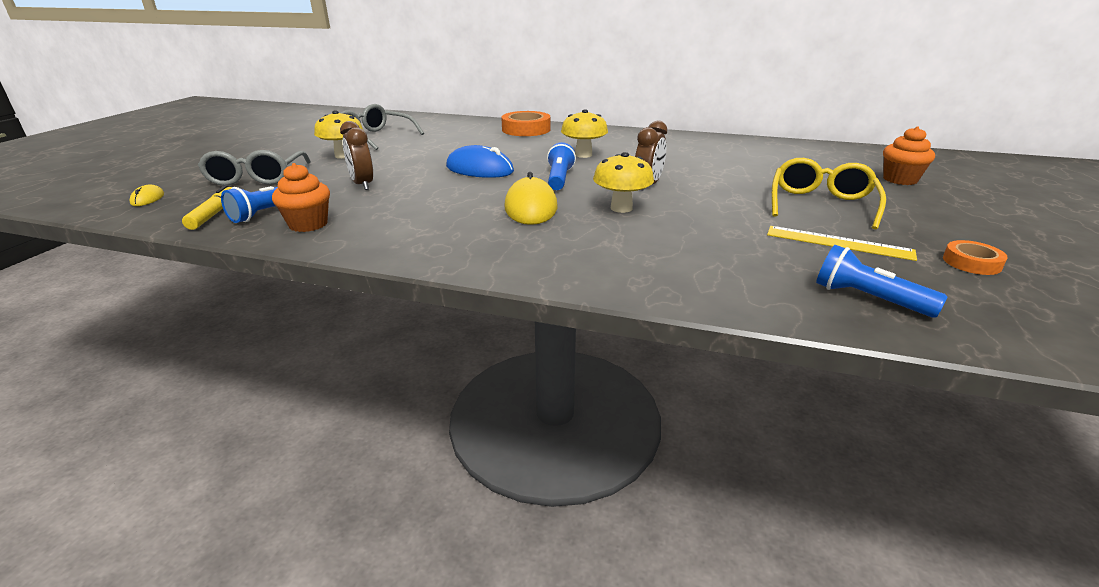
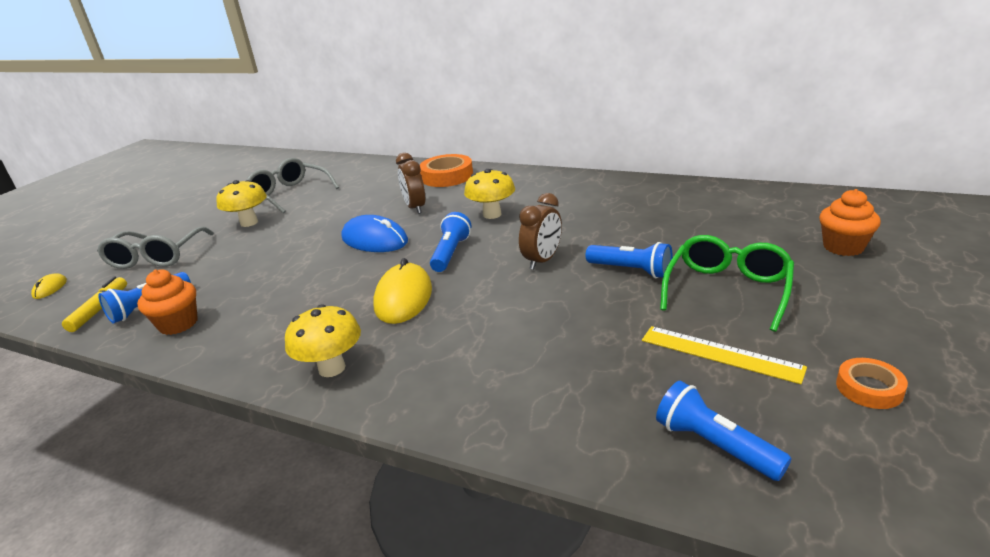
camera: 10 degrees right, 0 degrees up
(362, 184) = (251, 265): brown clock -> brown clock (415, 208)
(621, 208) = (498, 298): yellow mushroom -> yellow mushroom (332, 368)
(731, 192) = (631, 270): none -> blue flashlight
(821, 204) = (727, 290): yellow glasses -> green glasses

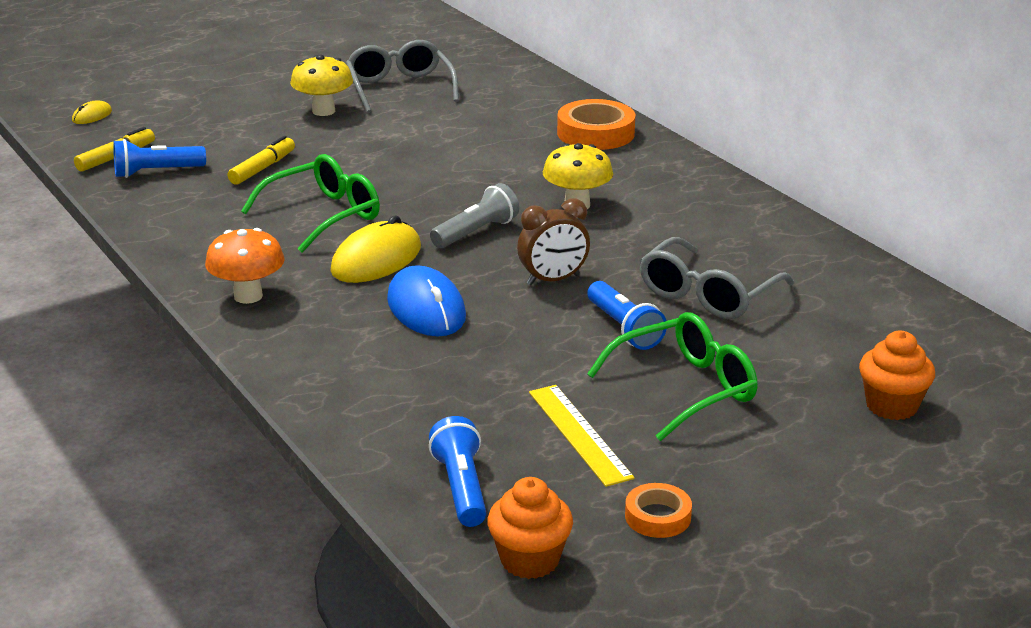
camera: 30 degrees right, 0 degrees up
(156, 257) = (204, 118): grey glasses -> grey glasses (707, 295)
(178, 324) = (166, 200): orange cupcake -> orange cupcake (530, 560)
(240, 272) = (262, 168): none -> yellow marker
(326, 284) = (324, 215): none -> green glasses
(332, 368) = (248, 296): yellow mushroom -> orange mushroom
(374, 240) = (421, 185): blue mouse -> blue mouse (426, 308)
(415, 208) = (508, 162): brown clock -> none
(451, 253) = (476, 232): blue flashlight -> grey flashlight

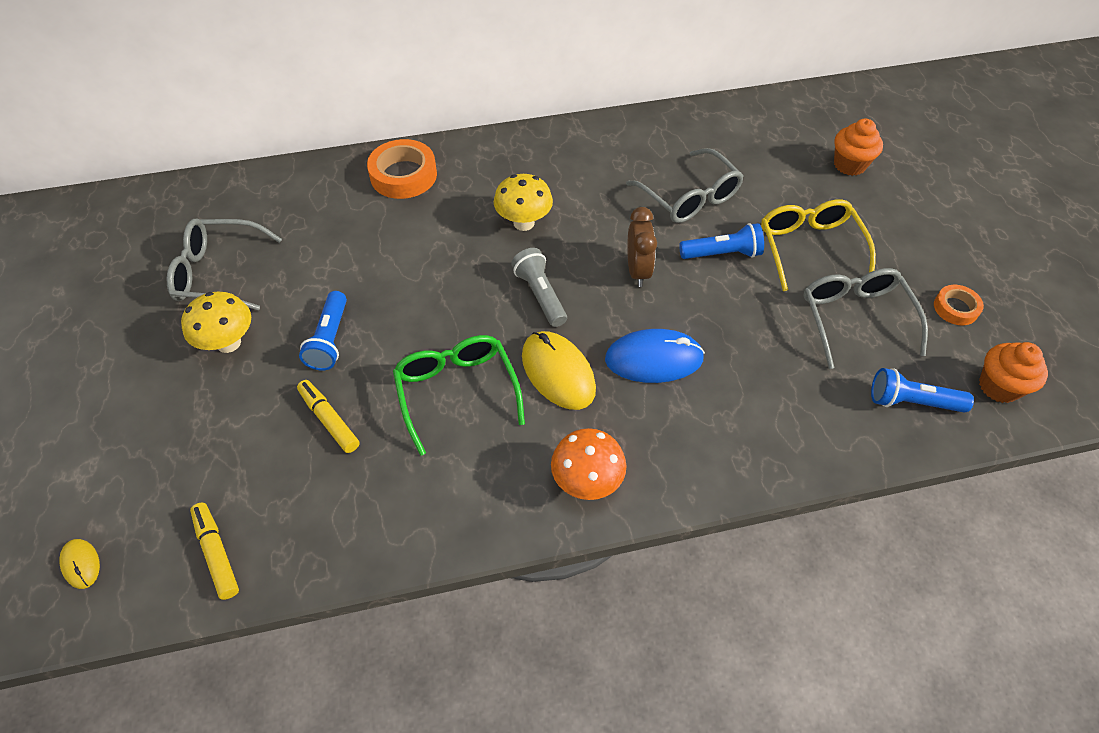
camera: 70 degrees left, 25 degrees up
(156, 172) = (280, 518): blue flashlight -> blue flashlight (330, 340)
(579, 434) = (854, 318): yellow ruler -> grey glasses
(686, 388) = (809, 247): green glasses -> yellow glasses

